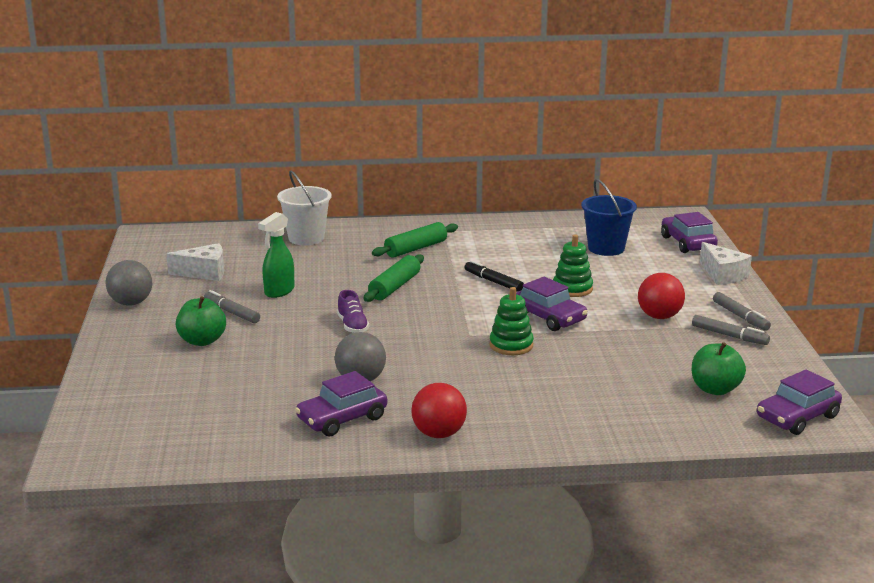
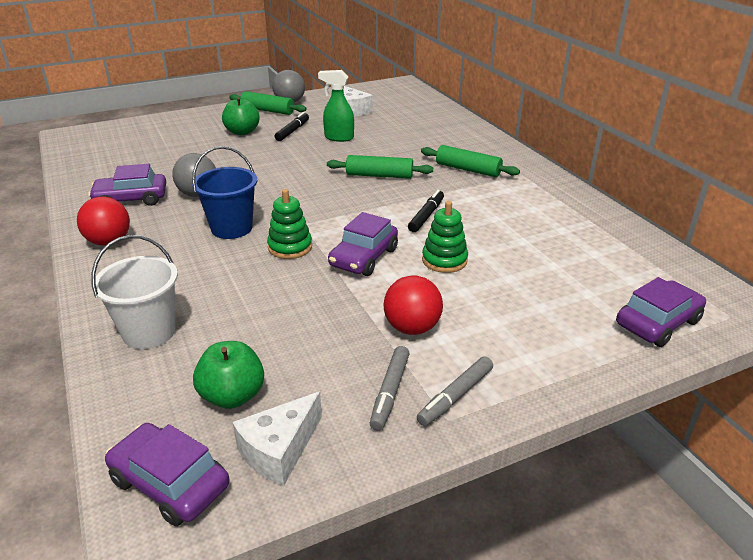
camera: 70 degrees right, 10 degrees up
(145, 319) = (267, 110): none -> green rolling pin
(232, 312) = (292, 131): grey marker -> black marker
(306, 238) = (446, 127): white bucket -> white bucket (149, 332)
(342, 419) = (131, 199): purple car -> purple car turned 45 degrees counterclockwise
(352, 326) = (293, 173): purple shoe -> none
(606, 248) = (574, 265): blue bucket -> blue bucket (231, 228)
(723, 275) = (581, 365): white cheese -> white cheese (279, 450)

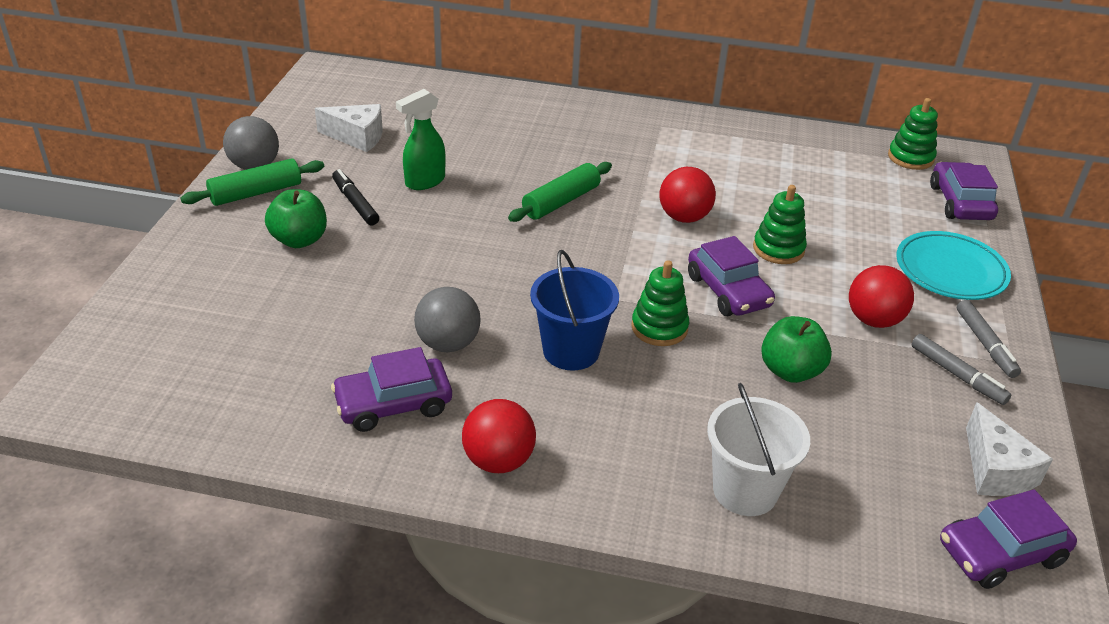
camera: 55 degrees left, 5 degrees up
(131, 199) = (393, 404): purple car -> purple car turned 45 degrees clockwise
(232, 396) = (900, 469): green apple -> green apple (790, 371)
(426, 216) = (684, 217): black marker -> red ball
(468, 169) = (614, 147): green rolling pin -> none
(540, 347) = (950, 271): none -> turquoise plate
(680, 278) = (910, 158): none -> green stacking toy

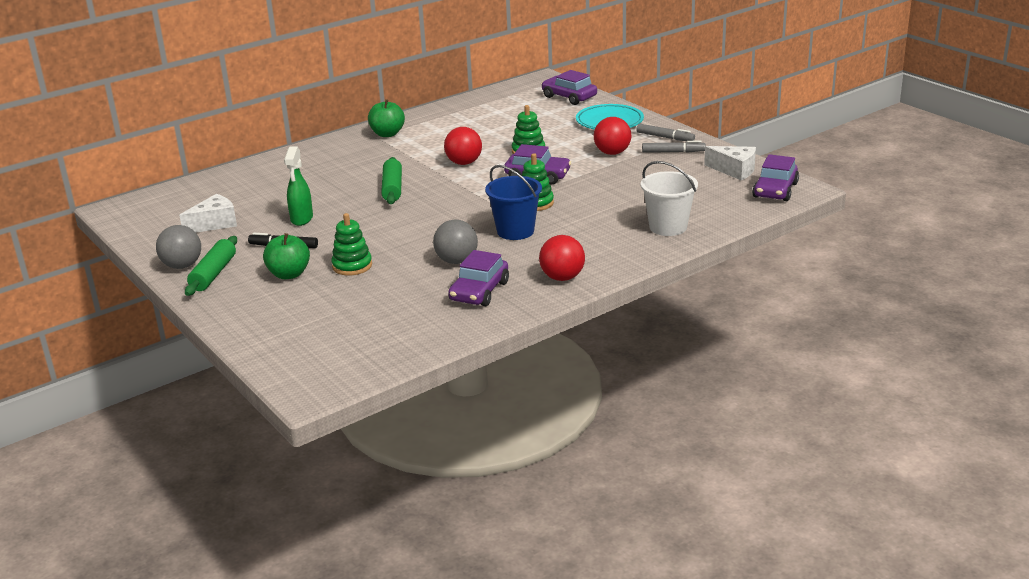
camera: 45 degrees left, 10 degrees down
(790, 371) = (613, 185): green apple -> green apple (387, 134)
(910, 158) = (517, 91): green stacking toy -> green stacking toy (352, 266)

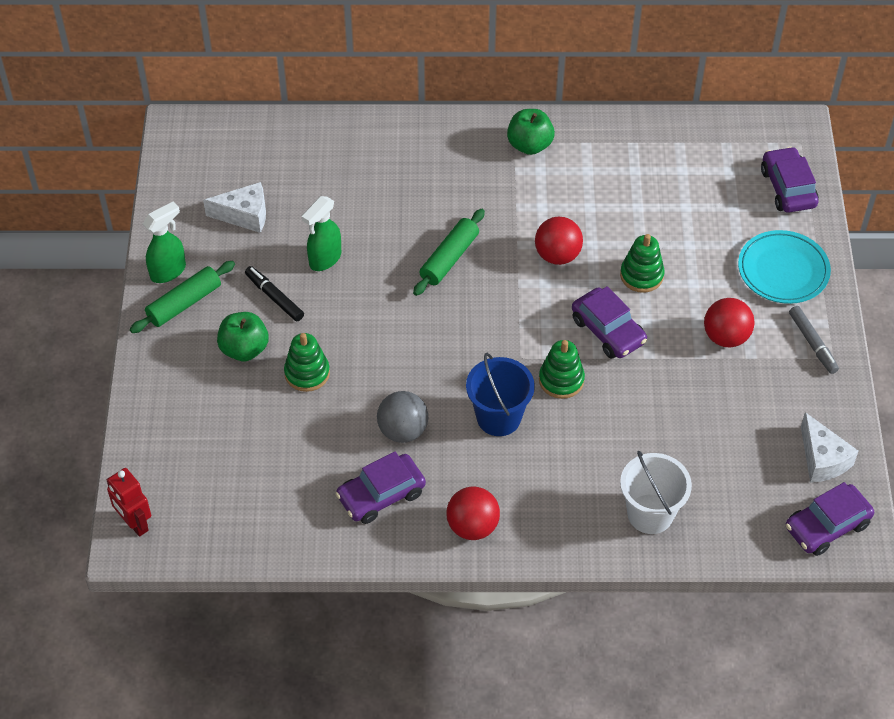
camera: 35 degrees right, 25 degrees up
(182, 266) = (168, 271): grey ball -> green spray bottle
(301, 382) = (134, 523): none -> red robot
(673, 152) = (792, 379): grey marker -> none

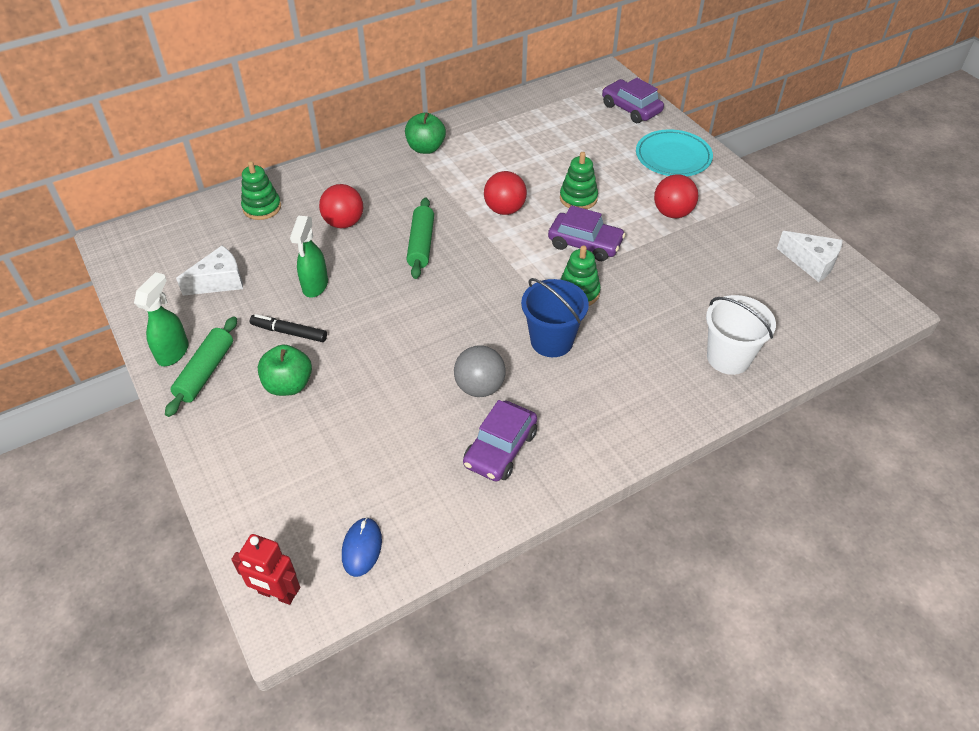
camera: 30 degrees left, 5 degrees down
(217, 521) = (362, 548): none -> blue mouse
(307, 373) = (361, 379): green stacking toy -> green stacking toy (262, 207)
(472, 526) = (599, 436): red ball -> red ball (344, 223)
(812, 343) = (734, 193): grey marker -> none
(827, 526) = (857, 306): purple car -> none

